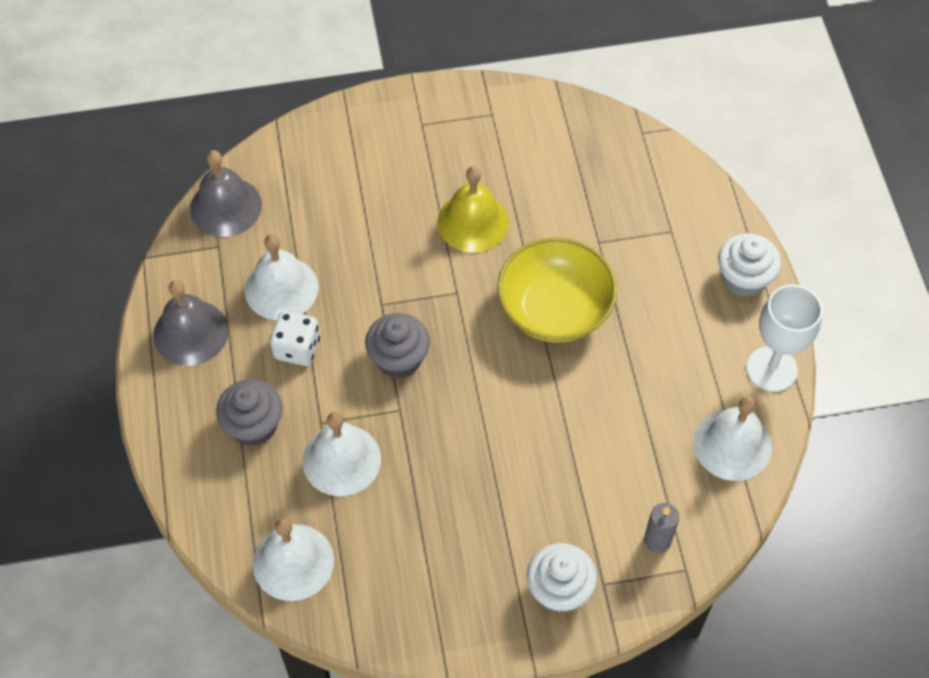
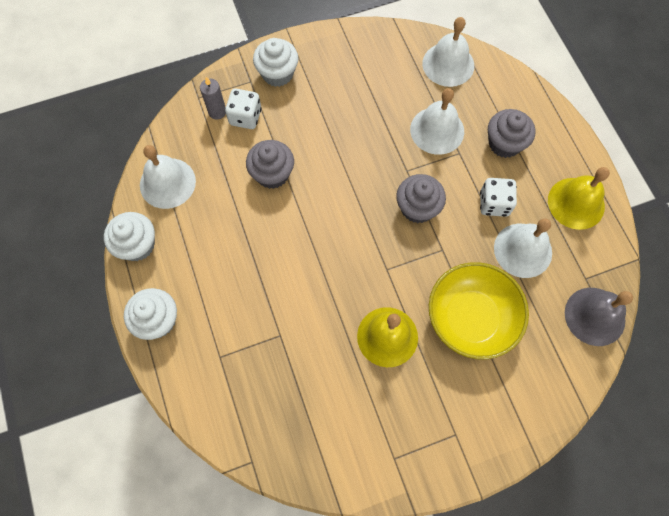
camera: 170 degrees right, 10 degrees up
(191, 332) = (576, 203): grey bell -> yellow bell
(555, 309) = (307, 267): yellow bowl -> yellow bowl (471, 318)
(585, 434) = (272, 174): none -> grey cupcake
(616, 525) = (245, 117): none -> white dice
(771, 369) = (137, 245): white goblet -> white cupcake

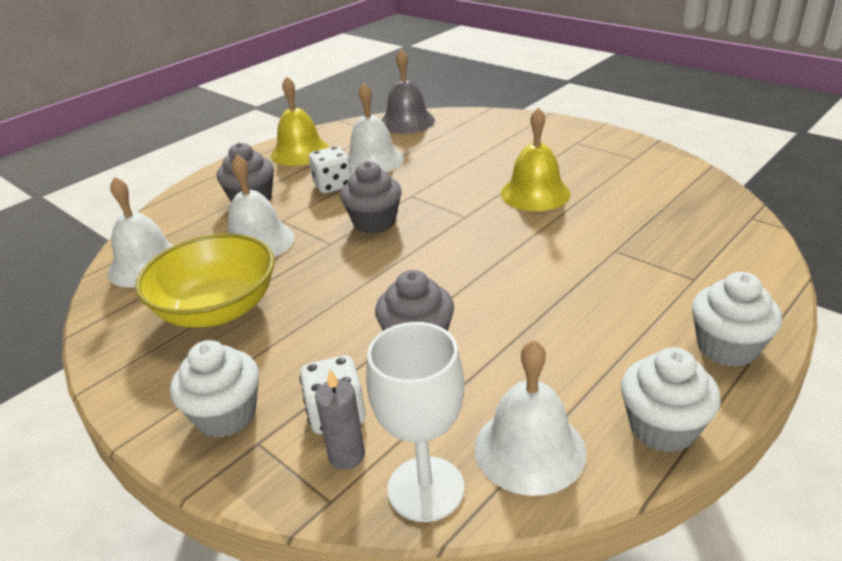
camera: 115 degrees left, 35 degrees down
(178, 133) = (426, 488): none -> white goblet
(471, 318) = (467, 163): yellow bowl -> yellow bowl (217, 309)

